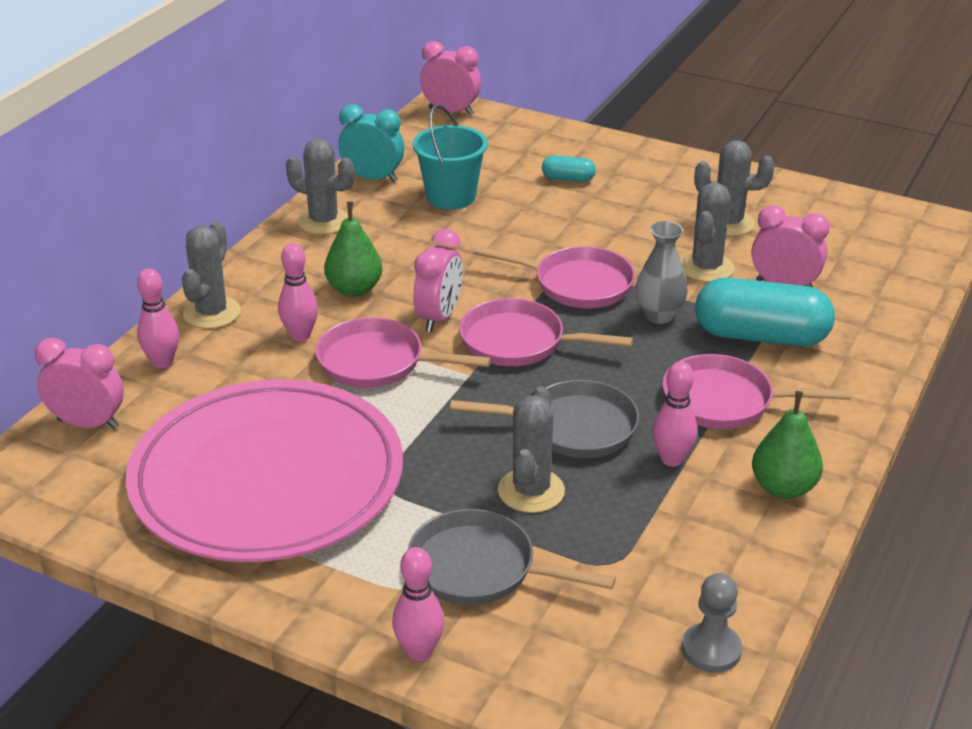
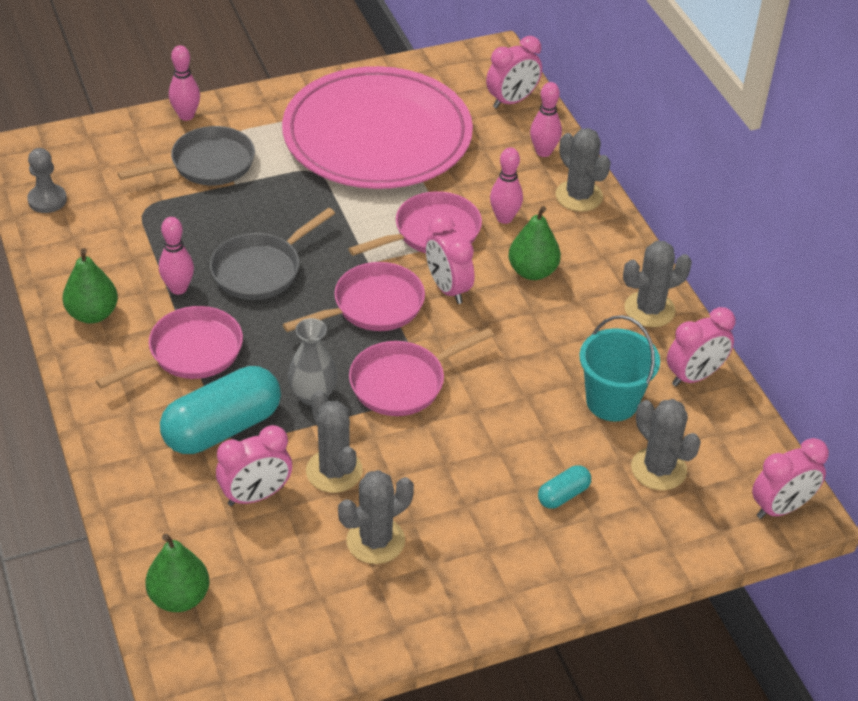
camera: 130 degrees right, 10 degrees up
(373, 178) = (694, 376): turquoise clock -> pink clock
(531, 491) = (234, 217): grey cactus -> grey cactus (658, 469)
(906, 267) = (179, 597): none -> green pear

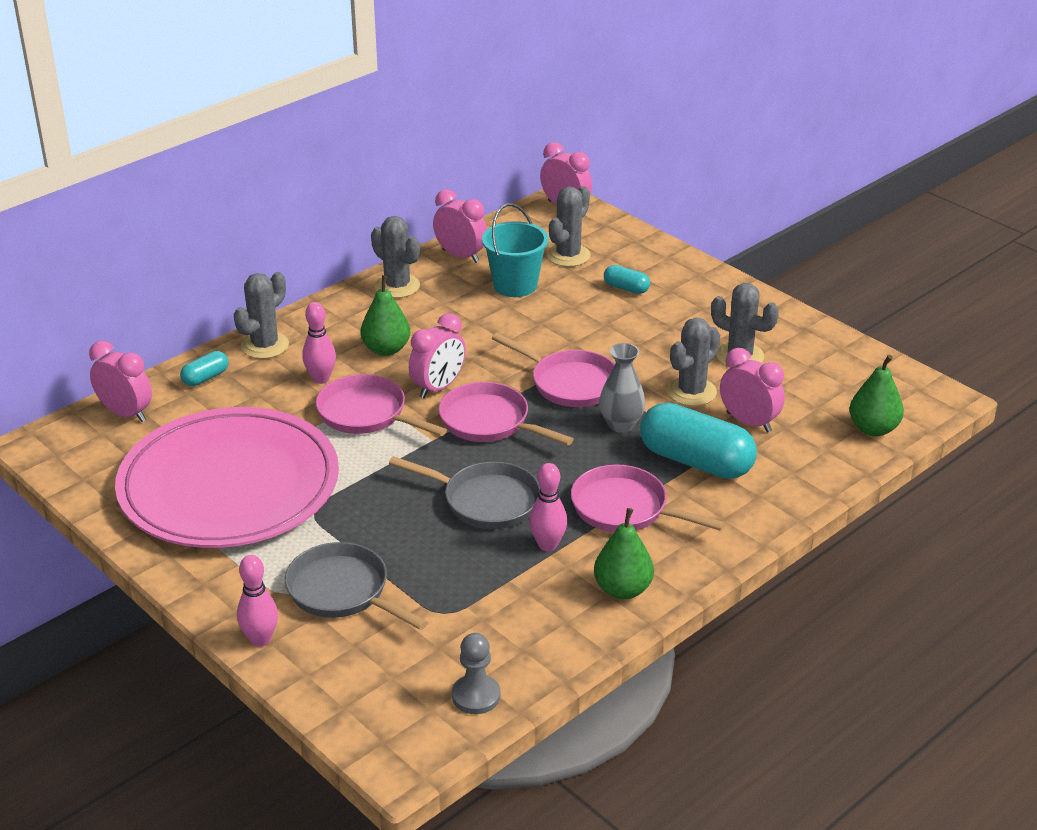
camera: 110 degrees left, 10 degrees down
(543, 152) = (205, 378): pink bowling pin -> turquoise capsule

